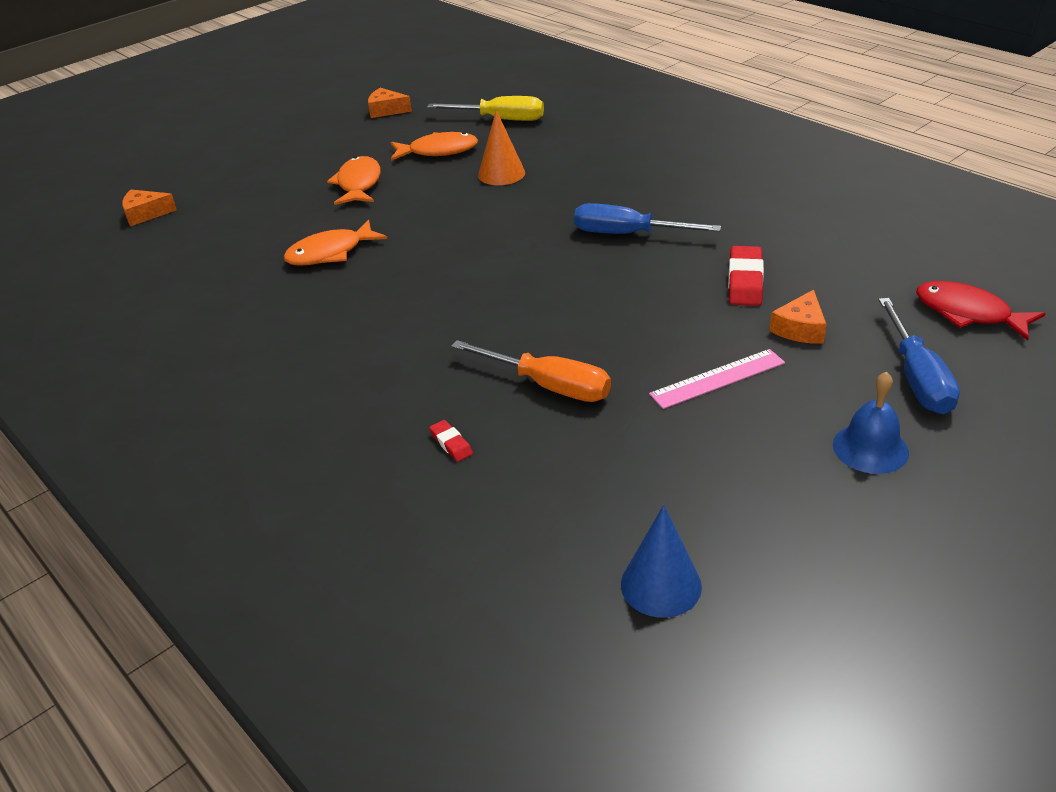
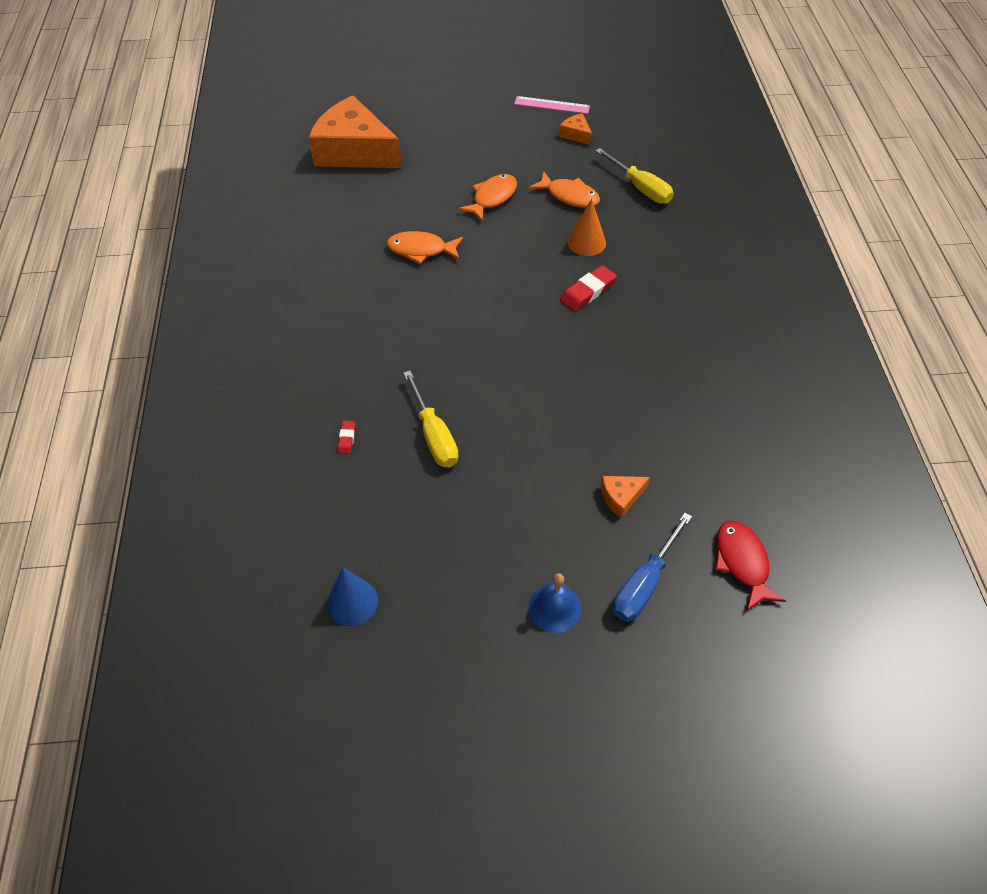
camera: 35 degrees right, 15 degrees up
(145, 214) = (354, 151): orange cheese -> orange cheese, size x2.50
(549, 386) = (434, 435): orange screwdriver -> yellow screwdriver
(627, 234) = (606, 348): blue screwdriver -> none
(718, 379) = (529, 498): pink ruler -> pink ruler (552, 105)
(745, 281) = (633, 437): red eraser -> red eraser (588, 292)

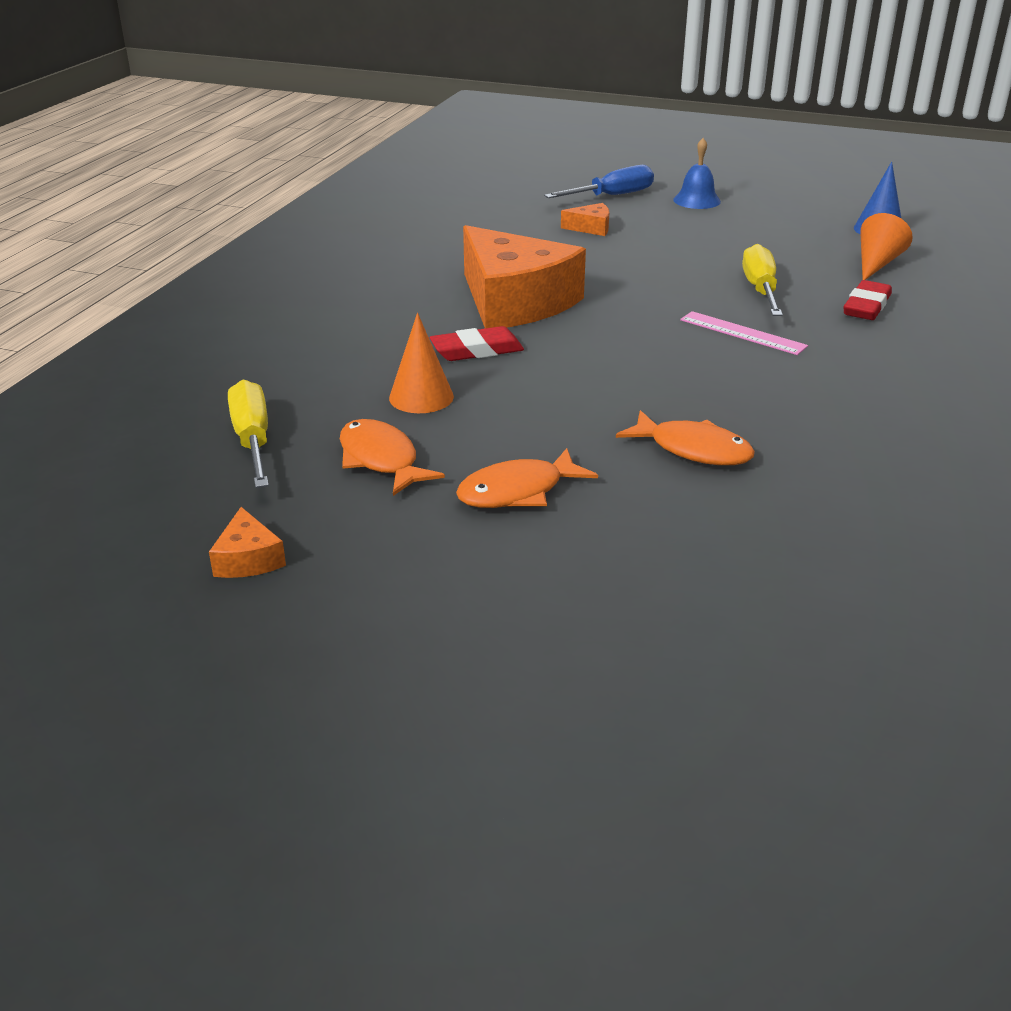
camera: 155 degrees left, 20 degrees down
(346, 520) = (876, 264): none -> orange cone
(347, 439) = (866, 306): red eraser -> red eraser, size x1.89
(354, 151) = (764, 667): orange cheese -> orange cheese (514, 301)
(552, 105) = (221, 642): pink ruler -> pink ruler (742, 333)
(742, 562) = (520, 189): red fish -> none

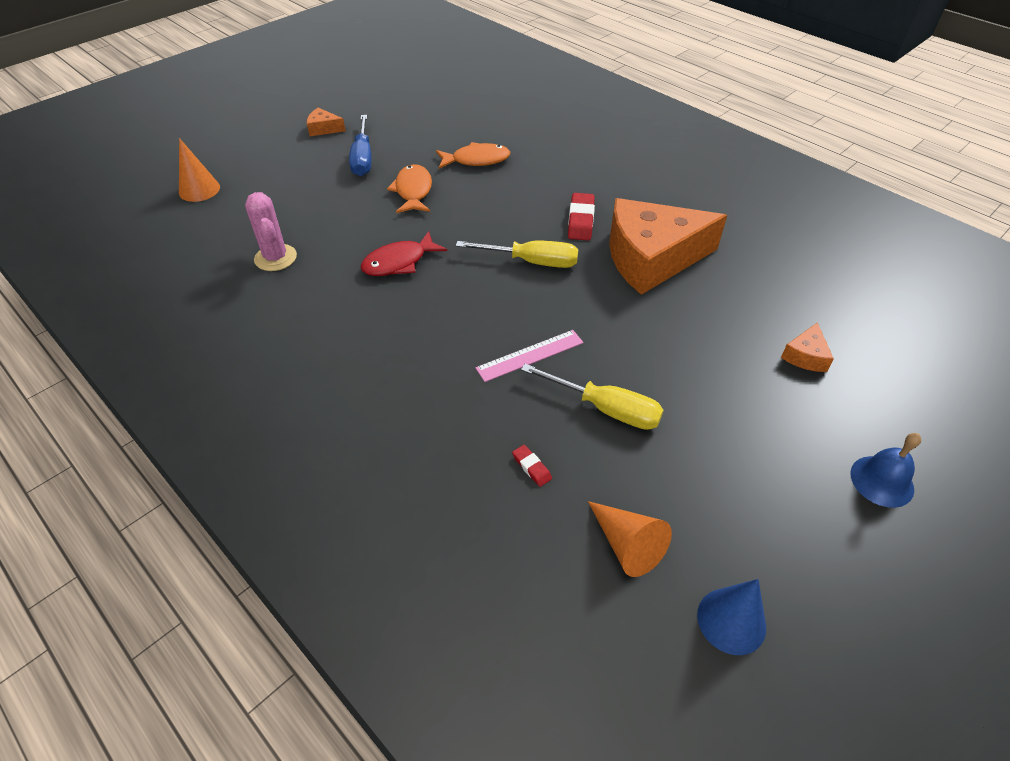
camera: 115 degrees right, 15 degrees up
(248, 559) = (426, 115): orange cheese -> orange cheese (323, 129)
(252, 440) = (524, 130): yellow screwdriver -> yellow screwdriver (532, 262)
(421, 397) = (533, 186): orange cone -> orange cone (199, 190)
(612, 196) = (908, 410): blue screwdriver -> blue screwdriver (363, 158)
(693, 449) = (399, 262): orange fish -> red fish
(805, 559) = (275, 258): none -> pink cactus
(866, 306) = (531, 467): red eraser -> red eraser, size x0.53

